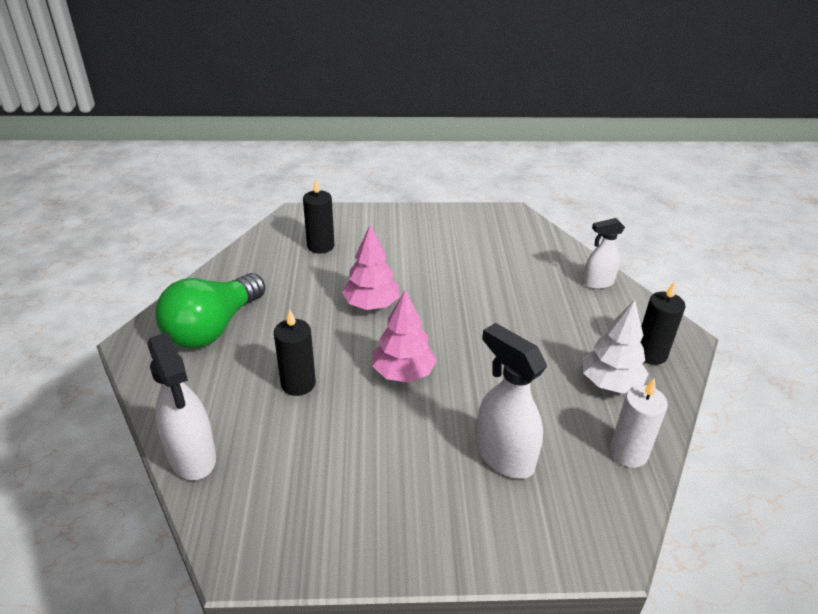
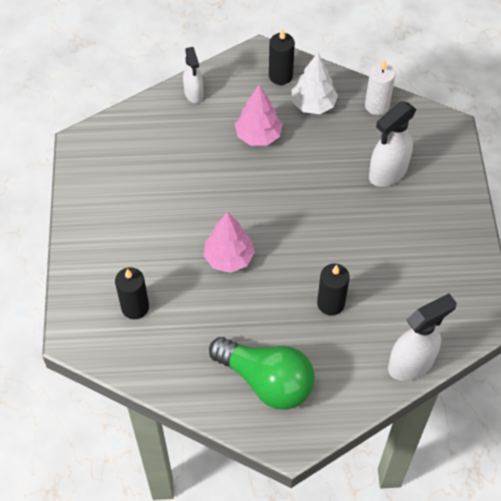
camera: 90 degrees left, 20 degrees up
(403, 373) = (313, 232): pink tree -> pink tree (258, 136)

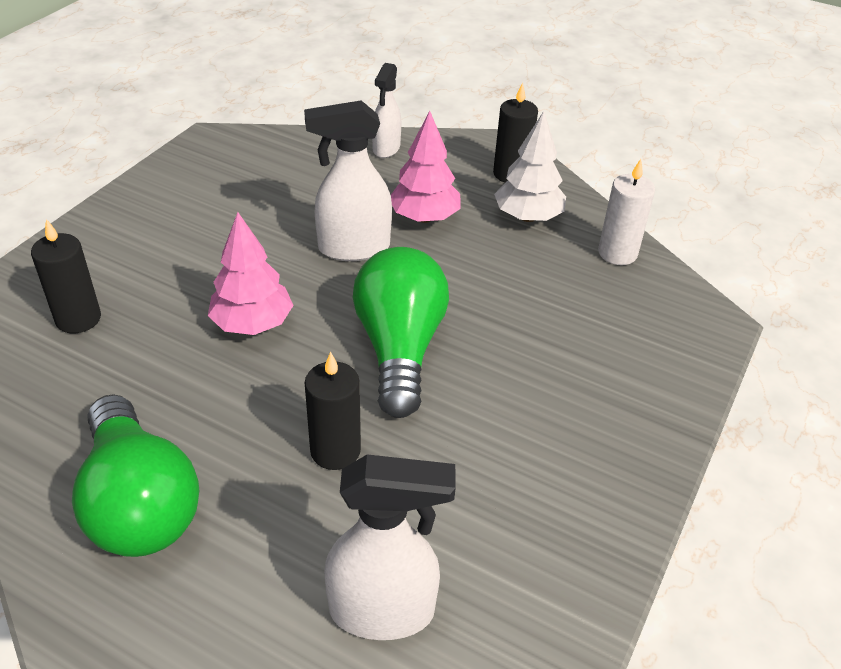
camera: 30 degrees right, 15 degrees down
(314, 230) = (399, 348): none -> green light bulb
(387, 173) = (569, 332): white spray bottle -> white spray bottle (353, 248)

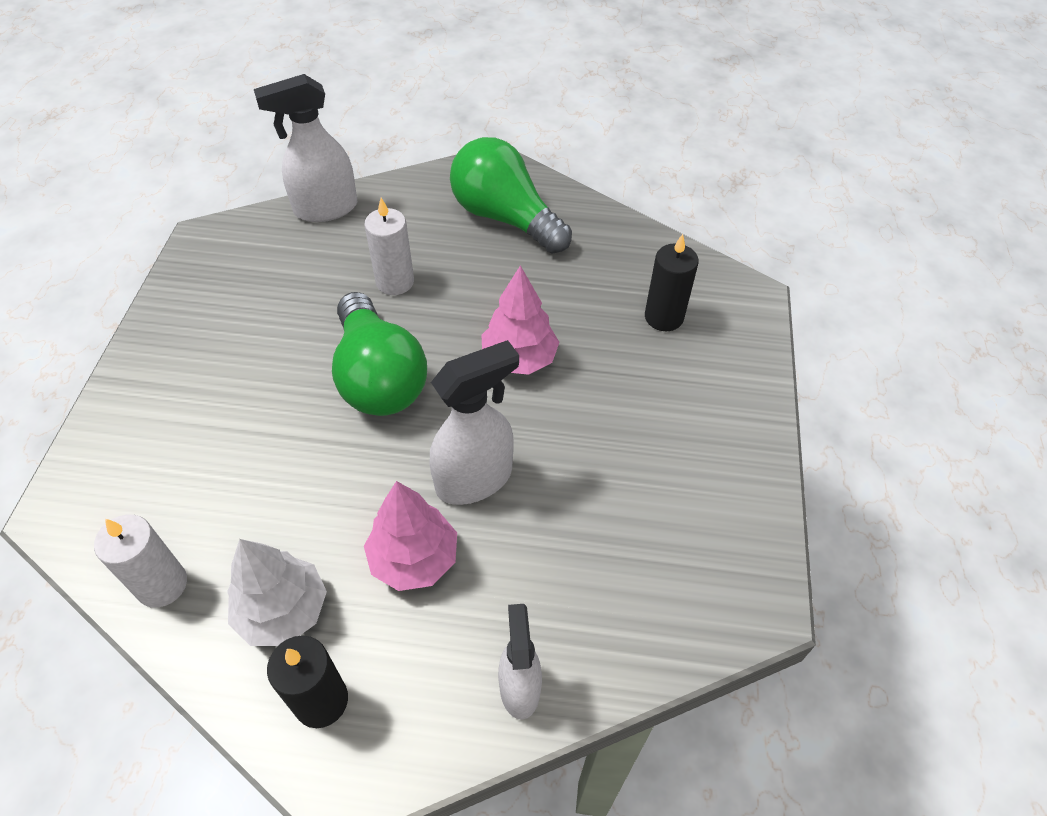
camera: 160 degrees right, 10 degrees up
(335, 450) = (395, 282): black candle -> white candle

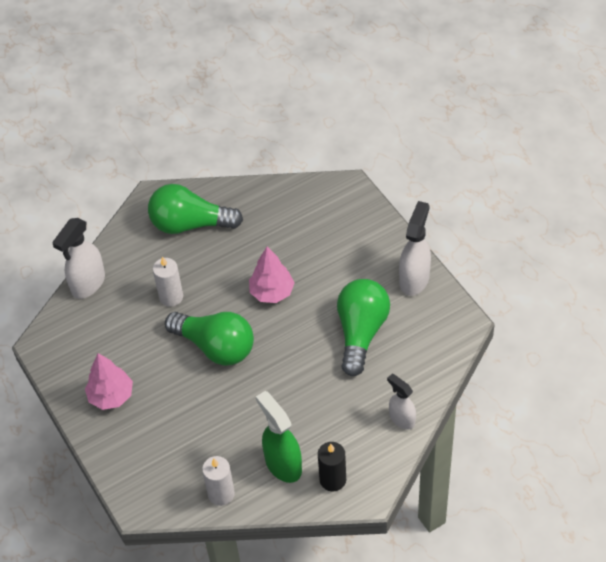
camera: 35 degrees left, 0 degrees up
(283, 611) = (283, 464): white tree -> green spray bottle
(414, 559) = (314, 407): pink tree -> pink tree (111, 396)
(475, 479) = (307, 358): white spray bottle -> white spray bottle (414, 279)
(586, 499) = (361, 332): none -> green light bulb
(664, 317) = (319, 225): black candle -> none

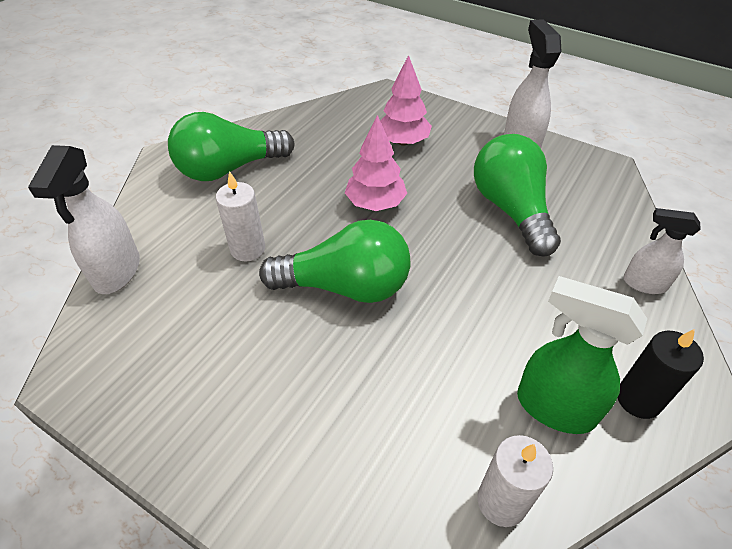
camera: 30 degrees left, 5 degrees down
(111, 396) = (224, 414): pink tree -> pink tree (403, 141)

